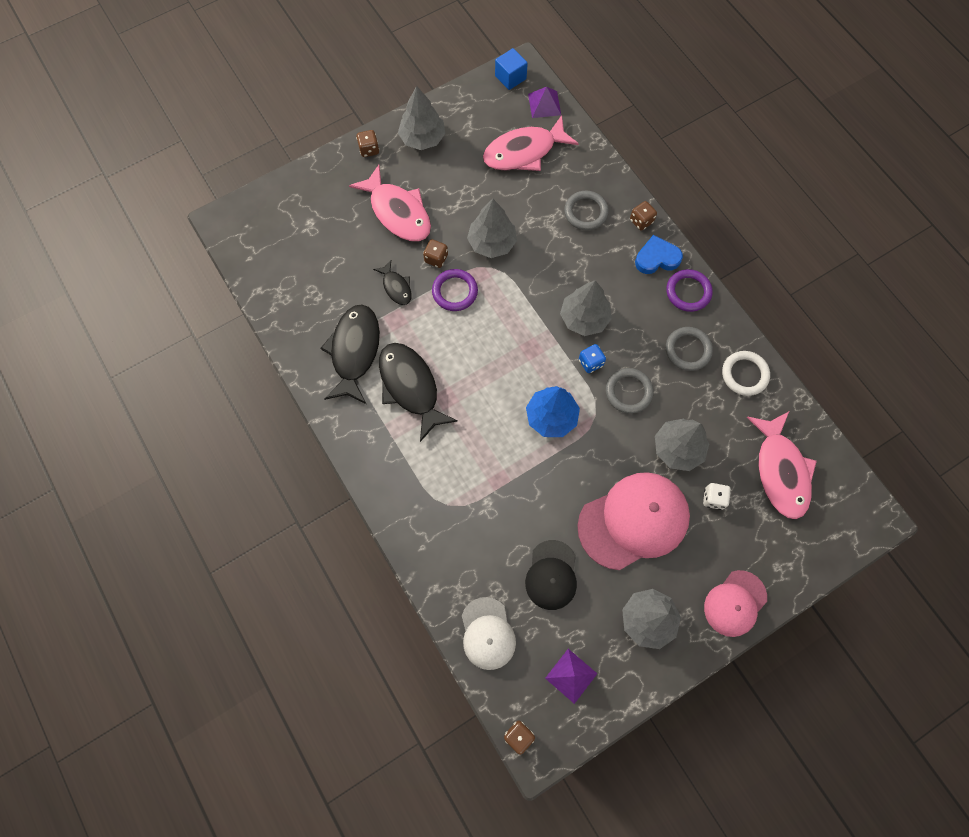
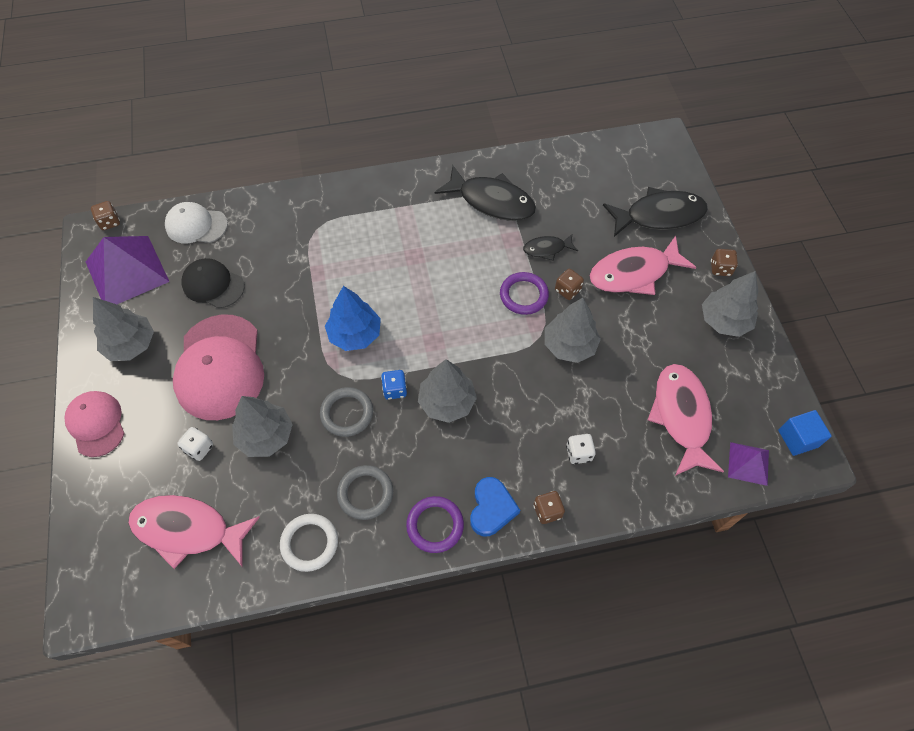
camera: 110 degrees right, 10 degrees down
(410, 387) = (438, 232): black fish -> black fish (659, 215)
(571, 676) = (127, 271): purple pyramid -> purple pyramid, size x1.95
(586, 212) = (578, 453): grey ring -> white dice

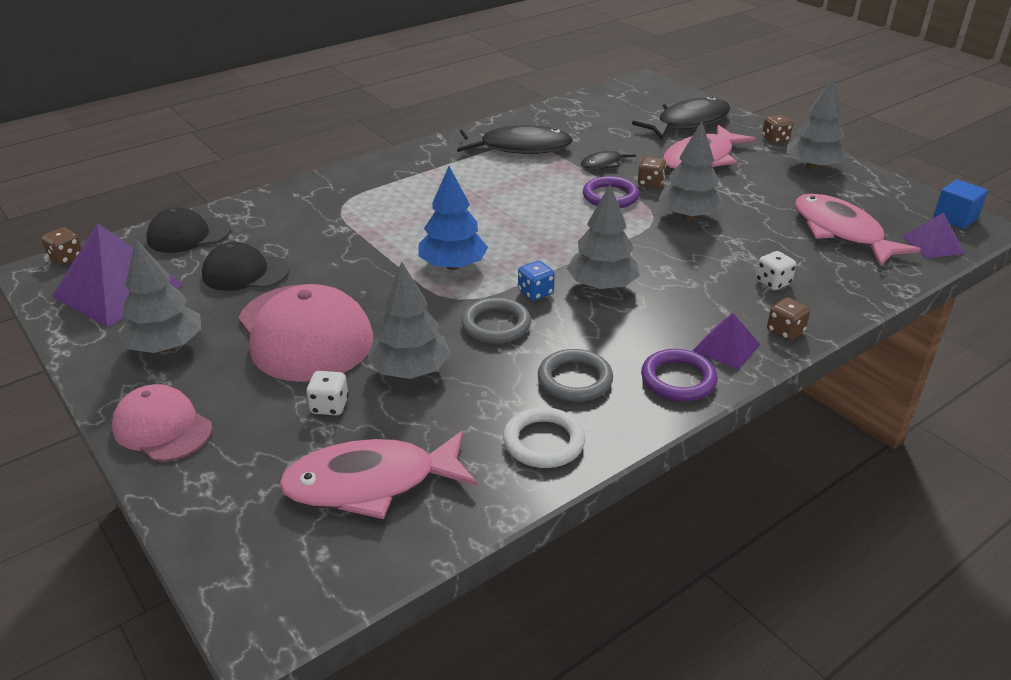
camera: 25 degrees left, 25 degrees down
(196, 225) = (188, 235): white cap -> black cap
(491, 508) = (726, 347): blue heart -> purple pyramid

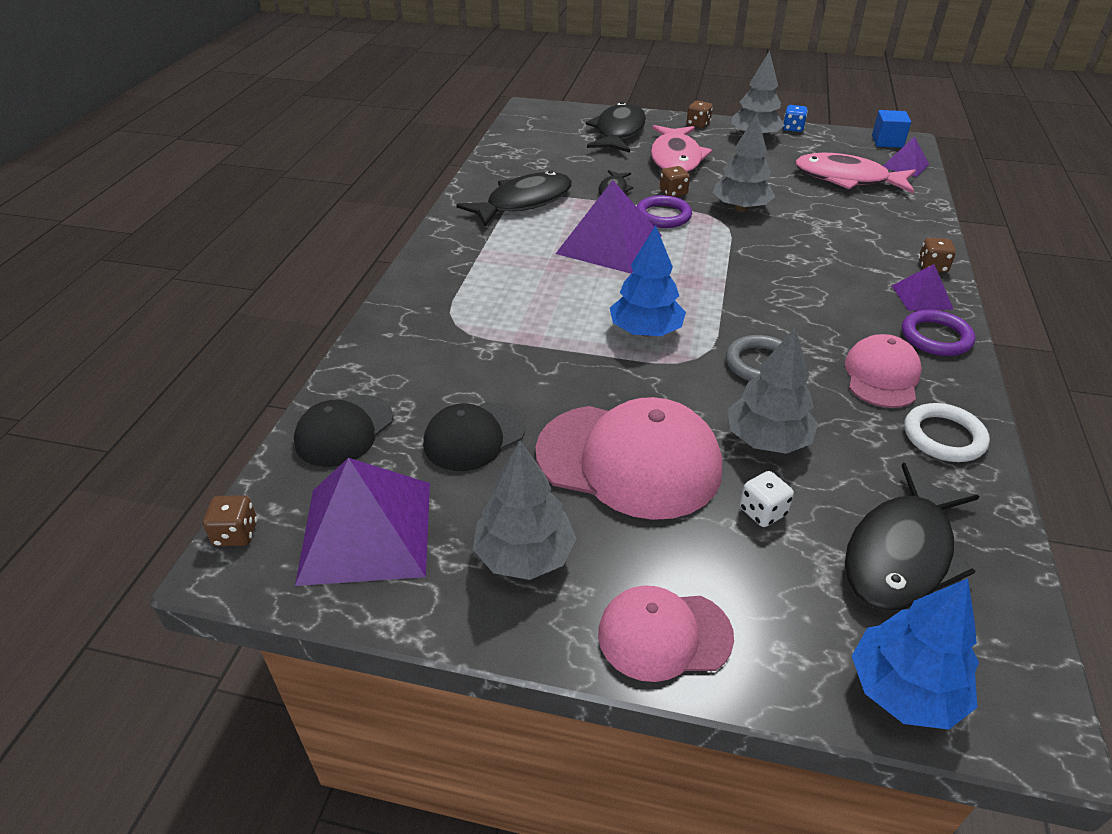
camera: 40 degrees left, 5 degrees up
(231, 545) = (904, 690): none -> blue tree
(370, 483) = (901, 554): pink fish -> black fish
(531, 199) = (609, 244): none -> purple pyramid
(535, 293) = (743, 321): blue dice -> blue dice (793, 128)
(575, 380) = (881, 376): grey ring -> pink cap
(602, 286) = (777, 292): grey tree -> none
(773, 283) = (869, 235): white dice -> none

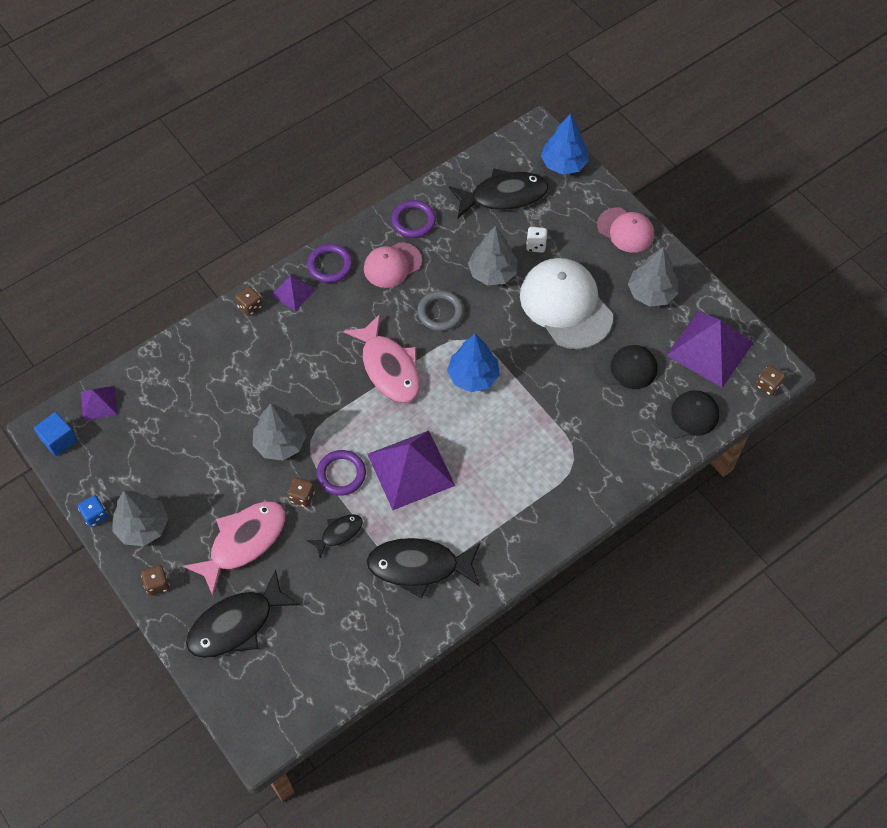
camera: 140 degrees left, 20 degrees up
(629, 460) = (565, 305): pink cap -> white cap
(846, 179) = (163, 419): pink fish -> pink fish (389, 368)
(943, 437) = (413, 221): white ring -> purple ring

